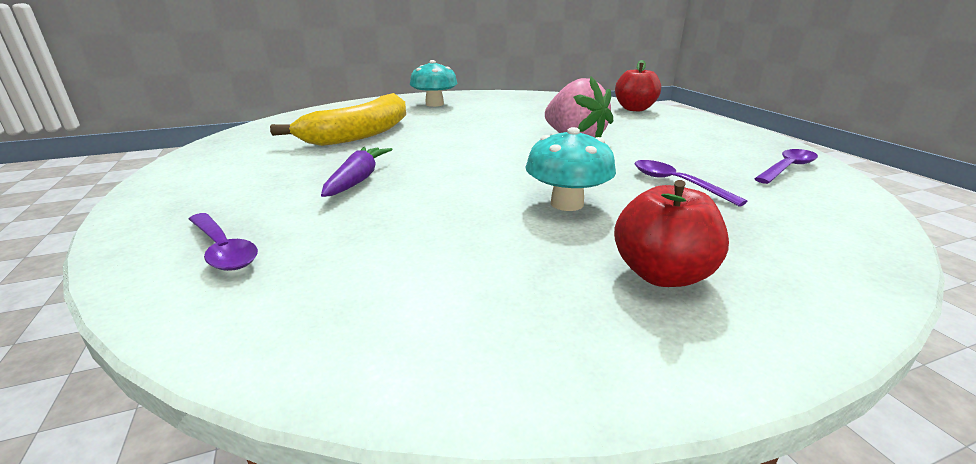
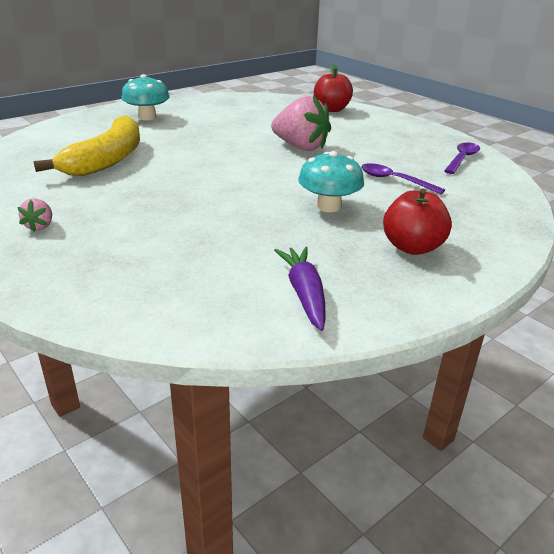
camera: 20 degrees left, 5 degrees up
(223, 249) = (105, 277): purple spoon -> none
(226, 186) = (40, 226): none -> pink strawberry
(358, 180) = (152, 206): purple carrot -> purple carrot (304, 294)

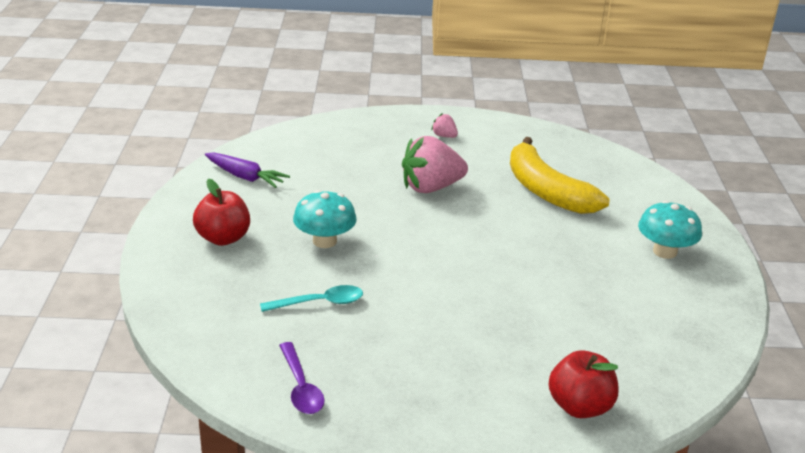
camera: 130 degrees right, 0 degrees up
(300, 147) = (466, 299): pink strawberry -> pink strawberry (431, 188)
(394, 180) = (319, 303): purple spoon -> turquoise spoon

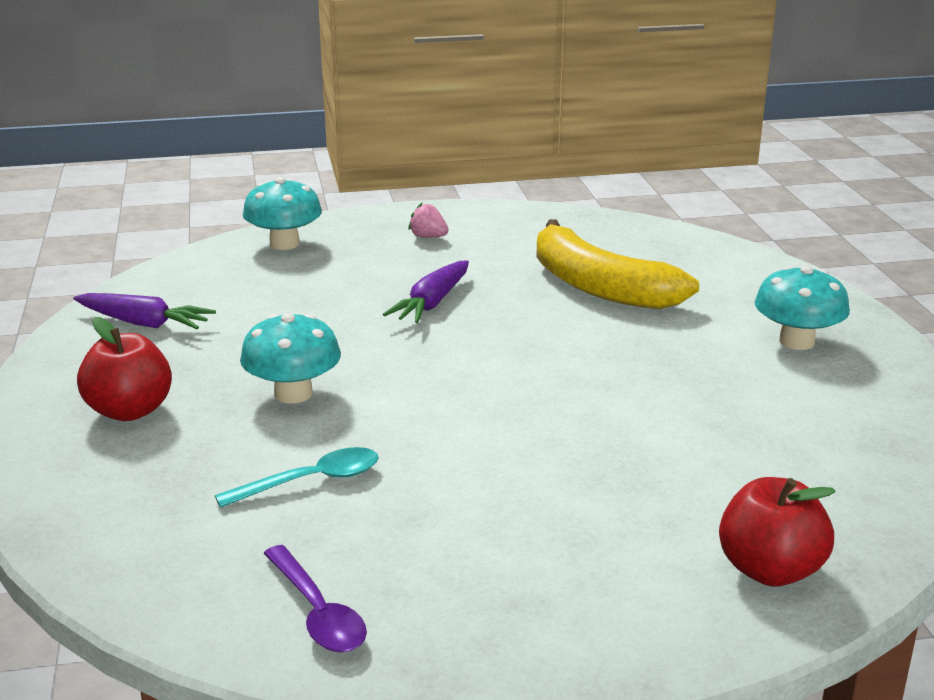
camera: 10 degrees left, 5 degrees down
(348, 129) = (284, 243): none -> turquoise mushroom
(431, 188) = (432, 303): pink strawberry -> purple carrot

